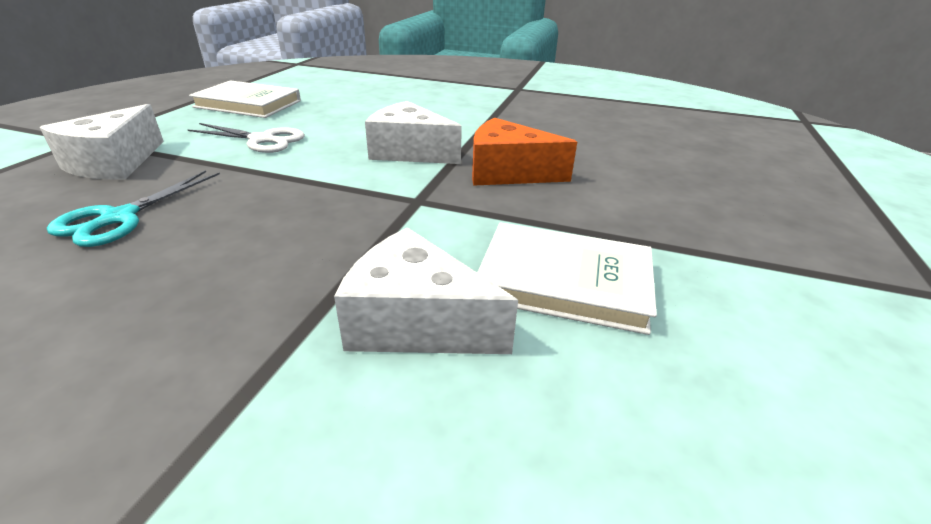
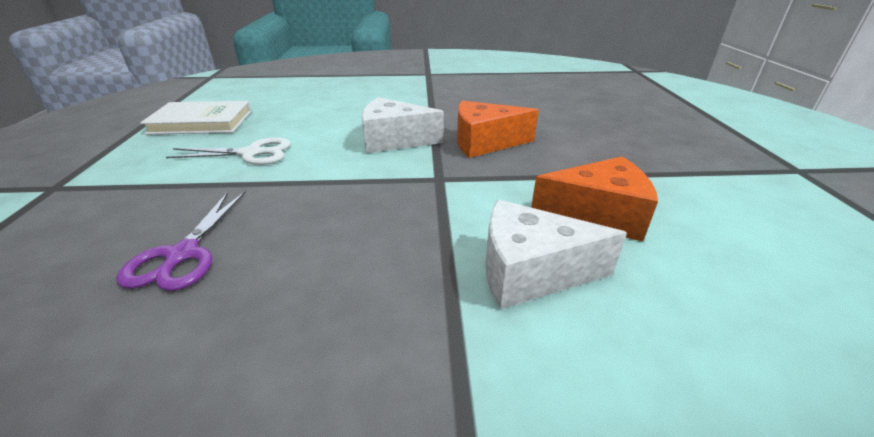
camera: 20 degrees left, 0 degrees up
(115, 163) = (118, 204): white cheese -> none
(119, 218) = (183, 254): turquoise scissors -> purple scissors
(564, 281) = (597, 215): white book -> orange cheese

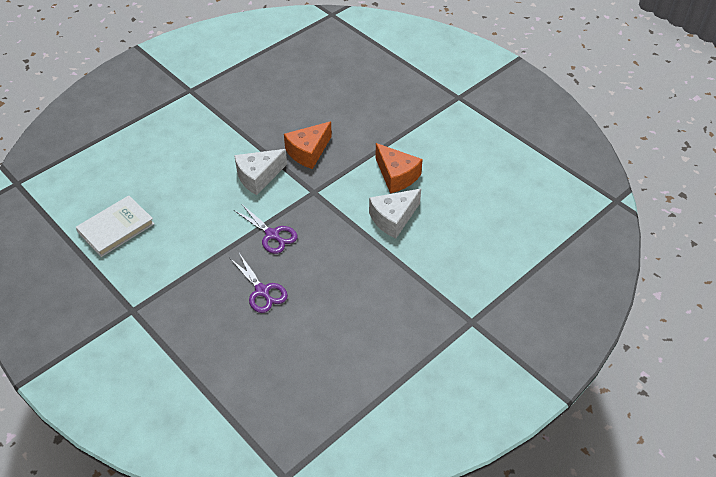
camera: 40 degrees left, 15 degrees up
(251, 153) = (195, 231): white scissors -> none
(316, 196) = (272, 235): none -> purple scissors
(597, 215) = (396, 176): orange cheese -> orange cheese turned 90 degrees clockwise

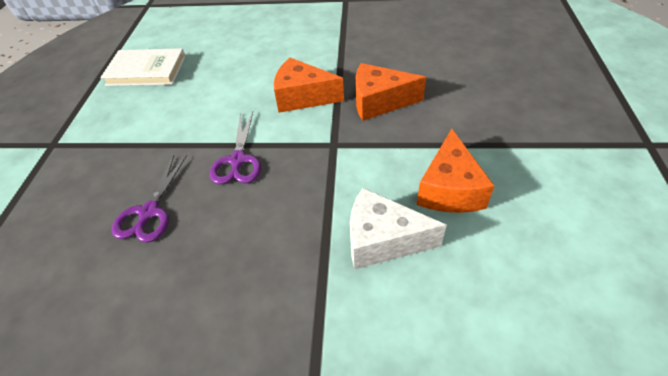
camera: 50 degrees right, 0 degrees up
(258, 177) = (303, 97): white cheese -> orange cheese

